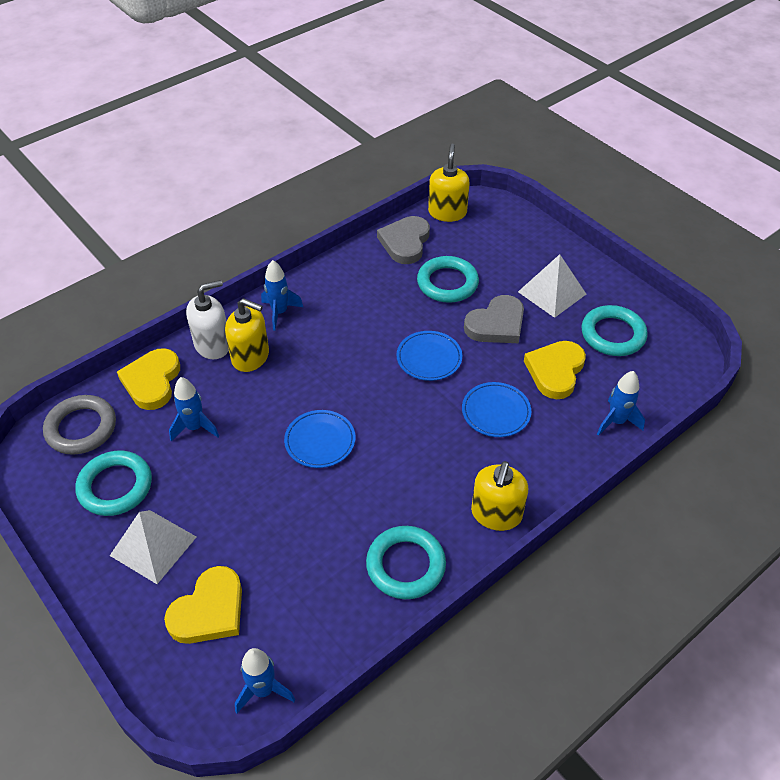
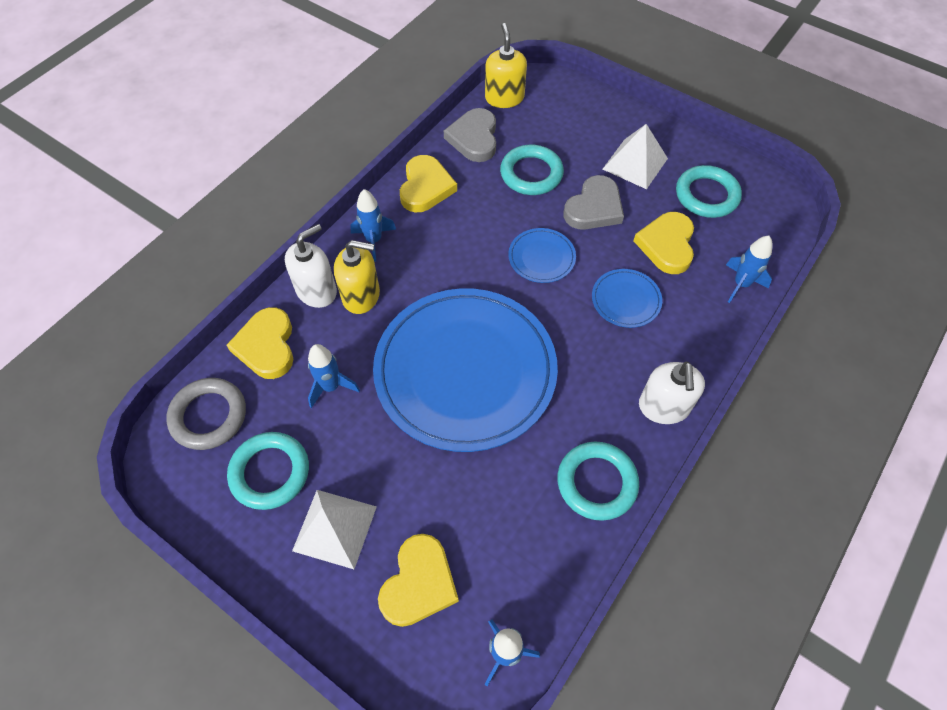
camera: 15 degrees left, 10 degrees up
(320, 441) = (465, 371): blue plate -> blue plate, size x2.46
(344, 276) = (425, 187): none -> yellow heart
(496, 514) = (663, 407): yellow soap dispenser -> white soap dispenser

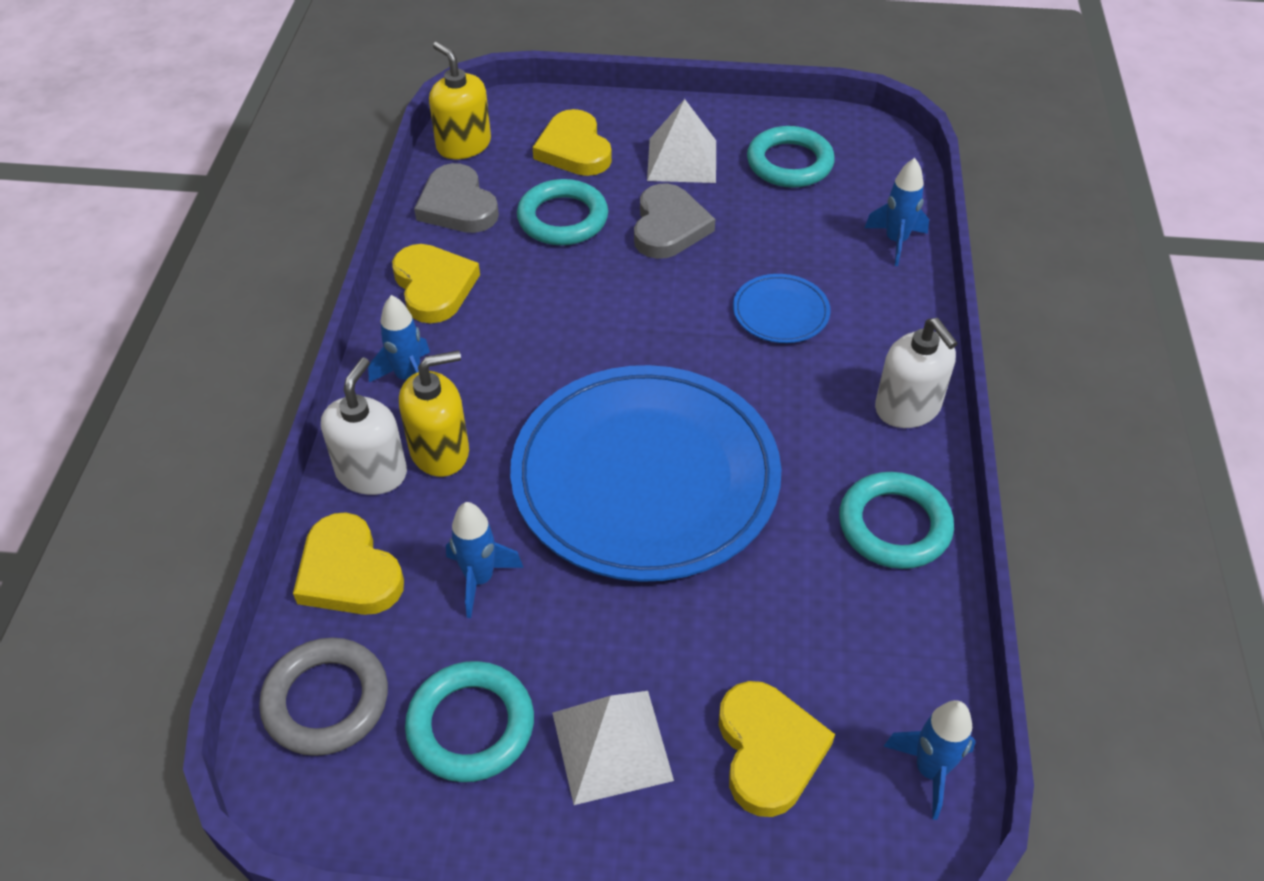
camera: 30 degrees left, 10 degrees down
(541, 257) = (645, 307): blue plate -> none
(667, 245) = (783, 233): yellow heart -> yellow heart (574, 149)

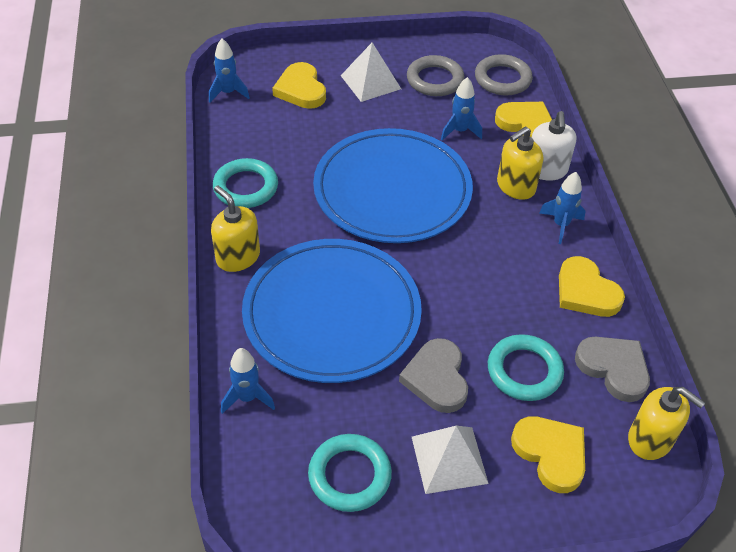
camera: 165 degrees right, 0 degrees up
(471, 725) = (435, 80): turquoise ring -> grey ring
(780, 312) = (332, 314): blue plate -> blue plate, size x2.46
(908, 408) = (238, 257): white soap dispenser -> yellow soap dispenser

